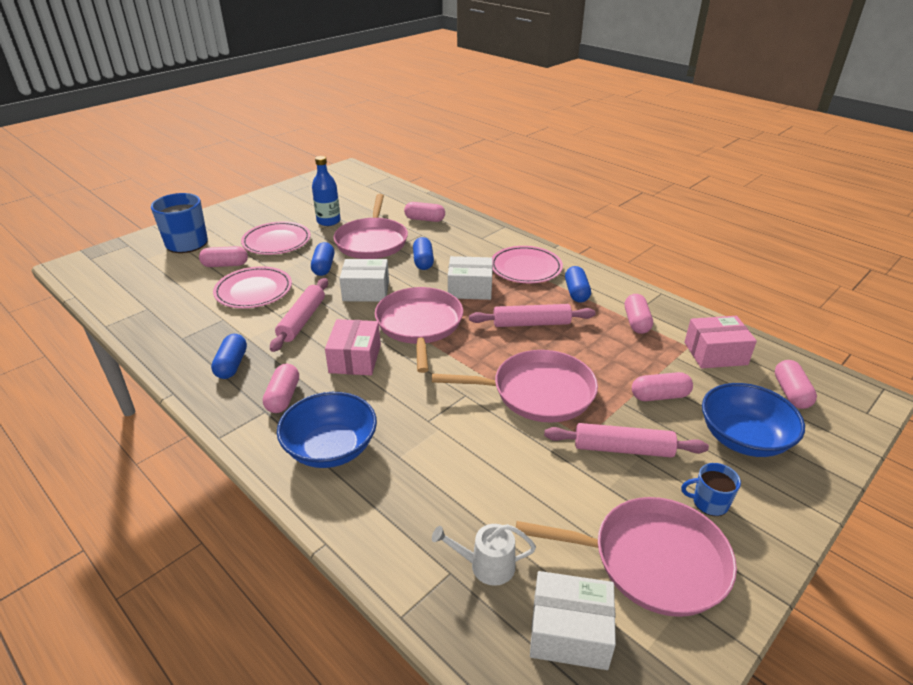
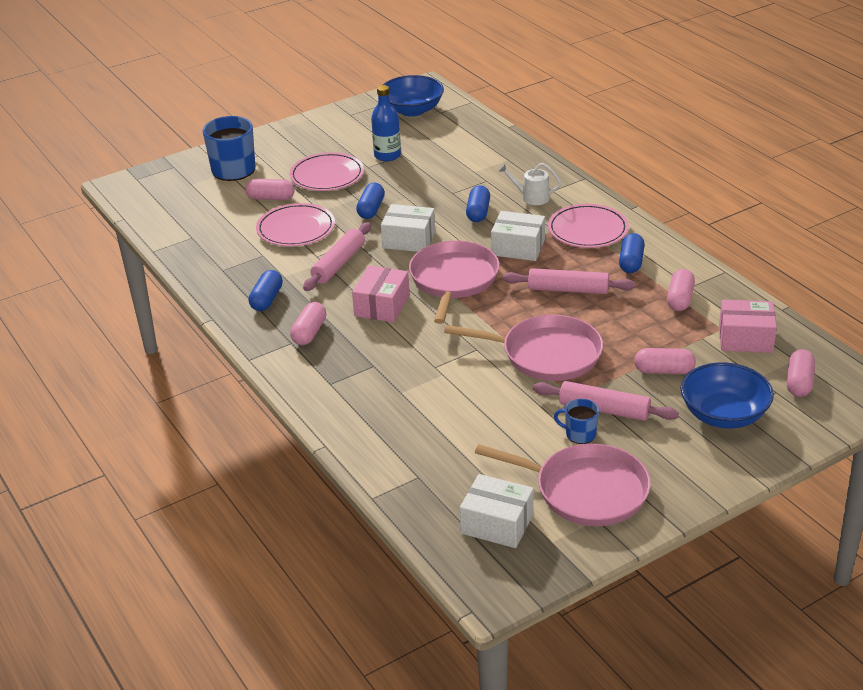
camera: 15 degrees right, 0 degrees up
(331, 448) = (343, 379): blue bowl -> blue bowl (412, 110)
(372, 241) = (429, 184): pink pan -> none
(425, 219) = (495, 162): pink capsule -> none
(486, 565) = (448, 476): white watering can -> white watering can (531, 197)
(709, 502) = (659, 458): blue mug -> blue mug (579, 434)

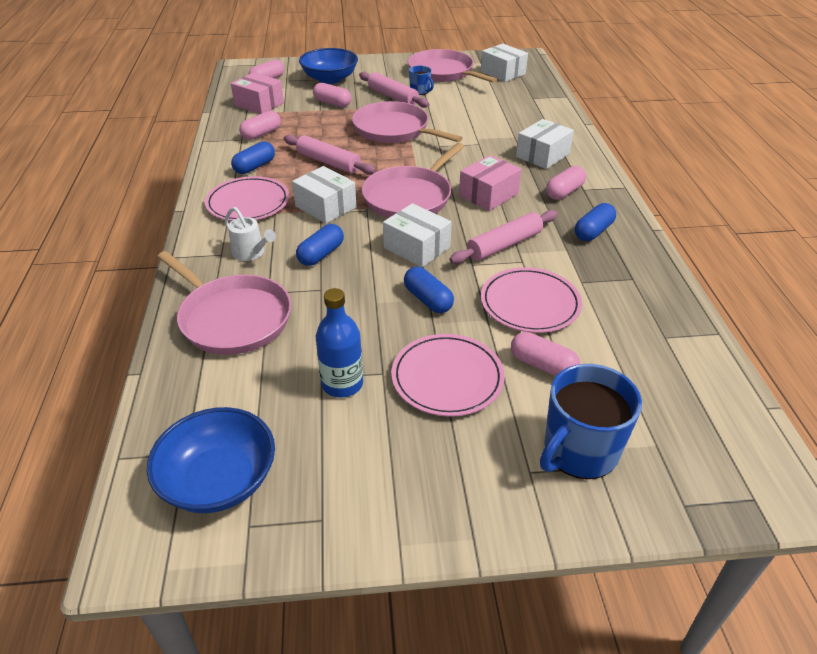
camera: 155 degrees left, 5 degrees up
(353, 373) = (542, 155): none -> white box
(371, 209) = (428, 300): blue capsule -> blue capsule turned 75 degrees counterclockwise
(491, 162) = (232, 318): none -> pink pan

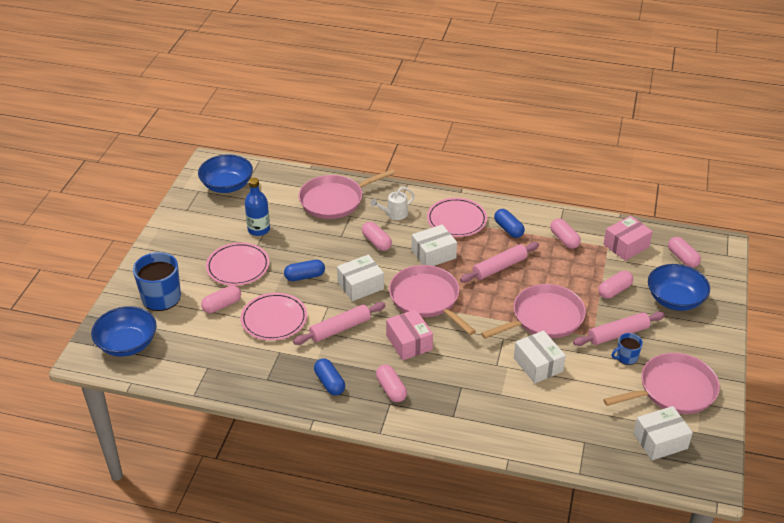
camera: 110 degrees right, 0 degrees up
(321, 254) = (376, 242): blue capsule -> pink capsule
(504, 245) = (340, 329): pink rolling pin -> pink rolling pin turned 75 degrees clockwise
(542, 155) = (457, 400): white box -> white box (538, 365)
(709, 448) = (127, 344): none -> blue bowl

